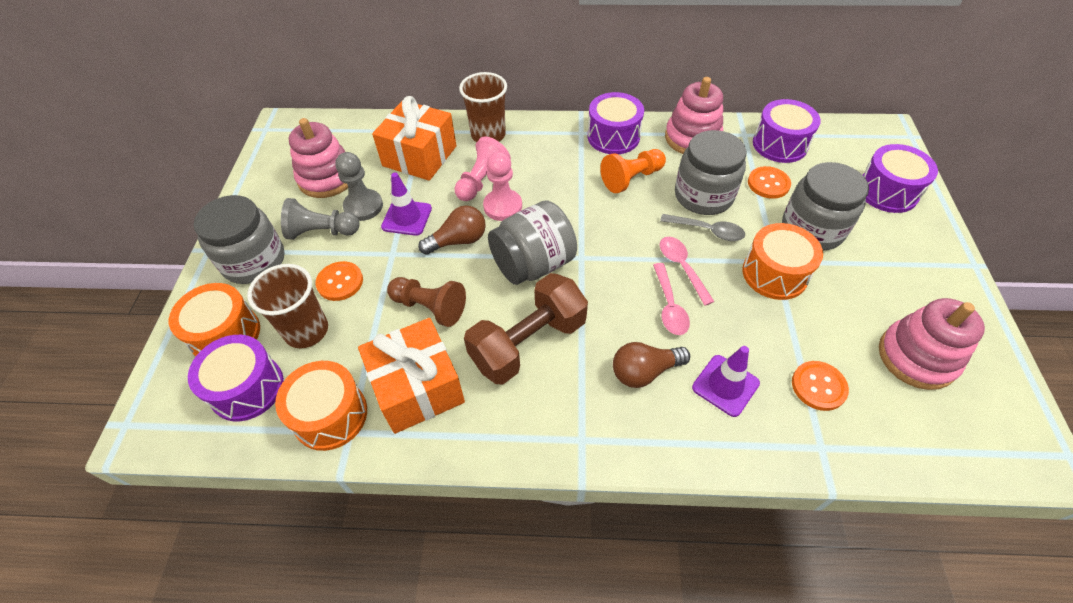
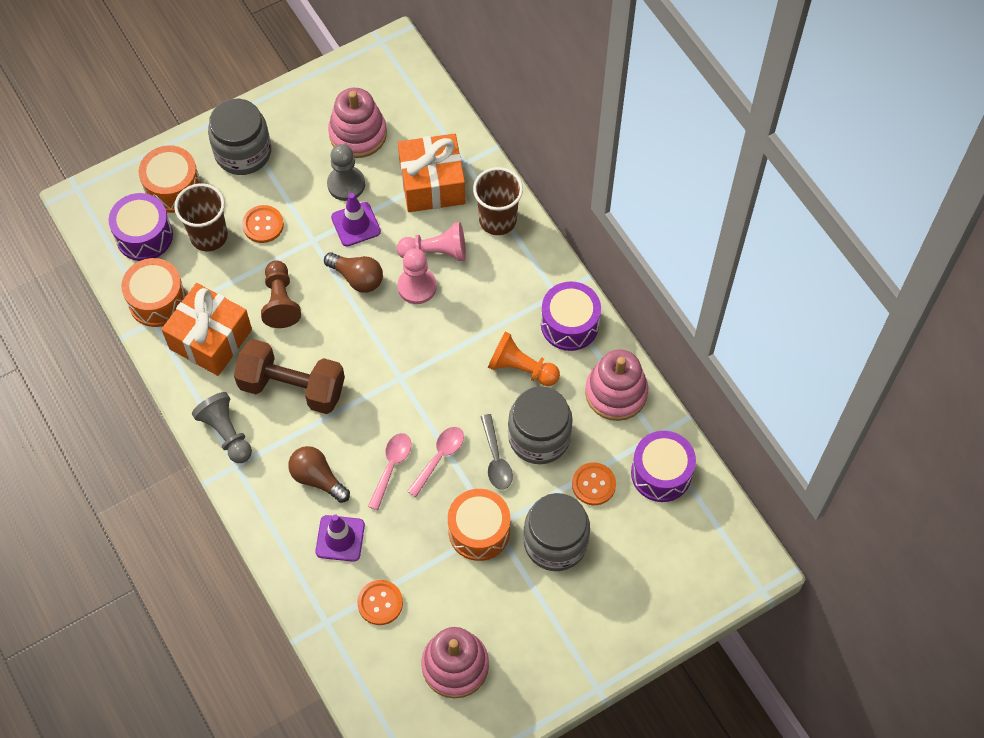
camera: 55 degrees right, 10 degrees up
(322, 232) = (300, 175): grey pawn -> grey pawn (226, 433)
(533, 264) = (369, 347): grey jar -> none
(669, 306) = (391, 467): pink spoon -> pink spoon turned 150 degrees clockwise
(887, 191) = (653, 590): purple drum -> none

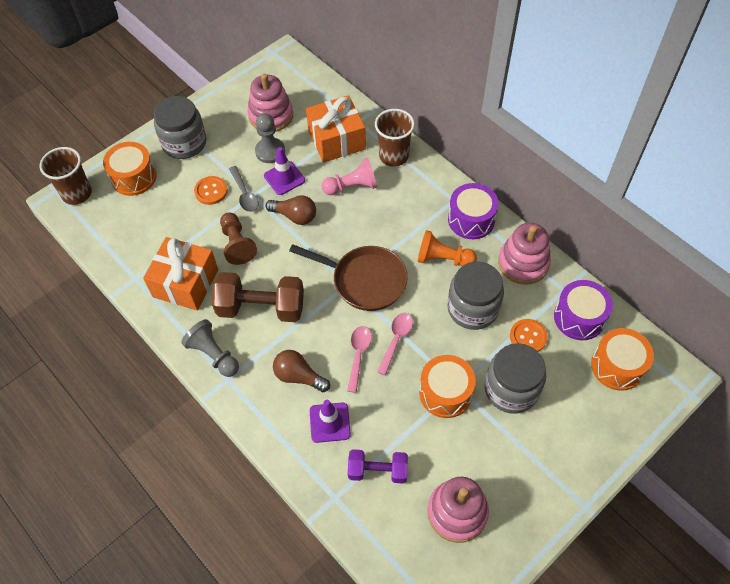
camera: 10 degrees left, 5 degrees down
(144, 236) = (116, 216): purple drum -> none
(157, 301) = (136, 262): orange drum -> orange drum (617, 366)
(209, 236) = (169, 206): brown cup -> brown cup (77, 194)
(380, 603) = (377, 471): orange button -> purple dumbbell
(417, 287) = (344, 214): pink pawn -> none
(421, 377) = (365, 280): none -> brown pan
(496, 459) = (443, 332): grey spoon -> grey spoon (244, 194)

